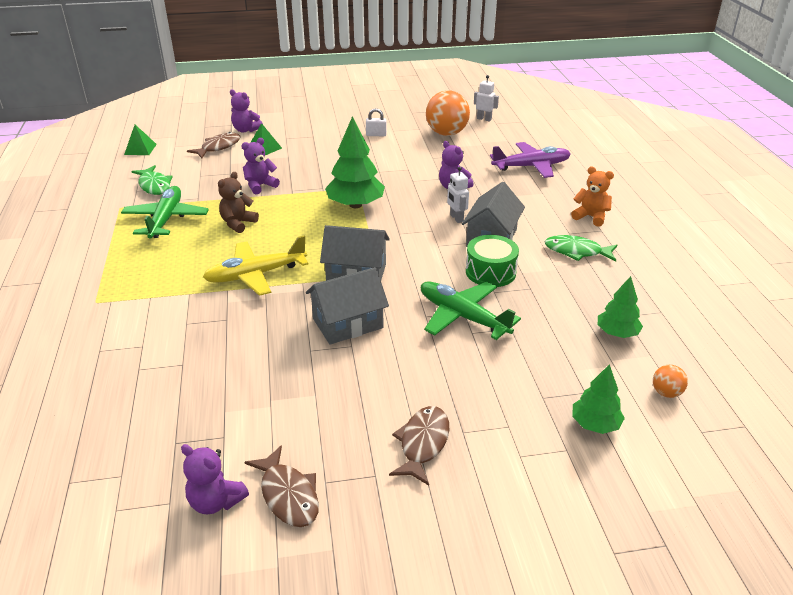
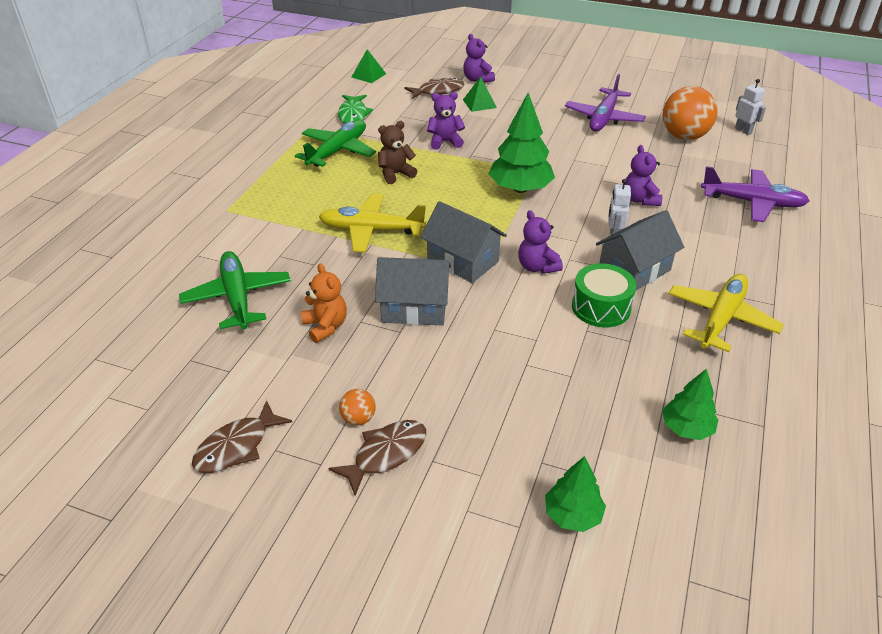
camera: 30 degrees right, 5 degrees up
(216, 501) = (180, 425): purple teddy bear -> purple teddy bear (537, 267)
(288, 495) = (237, 446): brown fish -> brown fish turned 45 degrees clockwise
(376, 135) = (604, 118): white padlock -> purple plane
(463, 317) = (531, 344): green plane -> green plane (237, 297)
(576, 251) = (720, 319): green fish -> yellow plane
(591, 217) = (774, 284): orange teddy bear -> orange teddy bear (326, 326)
(666, 392) = (685, 518): orange ball -> orange ball (358, 418)

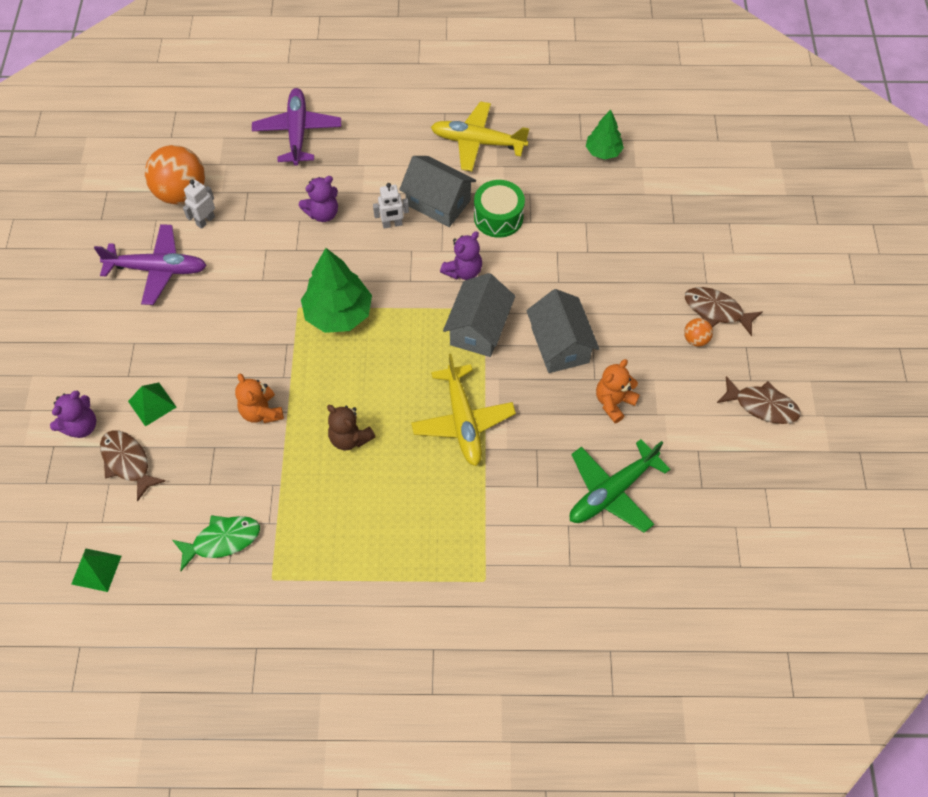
camera: 110 degrees left, 20 degrees up
(337, 151) = (320, 519): green plane -> none
(445, 142) = (261, 412): purple teddy bear -> orange teddy bear
(572, 515) = (705, 198): green tree -> none
(743, 131) = (154, 146): white robot -> white robot (205, 221)

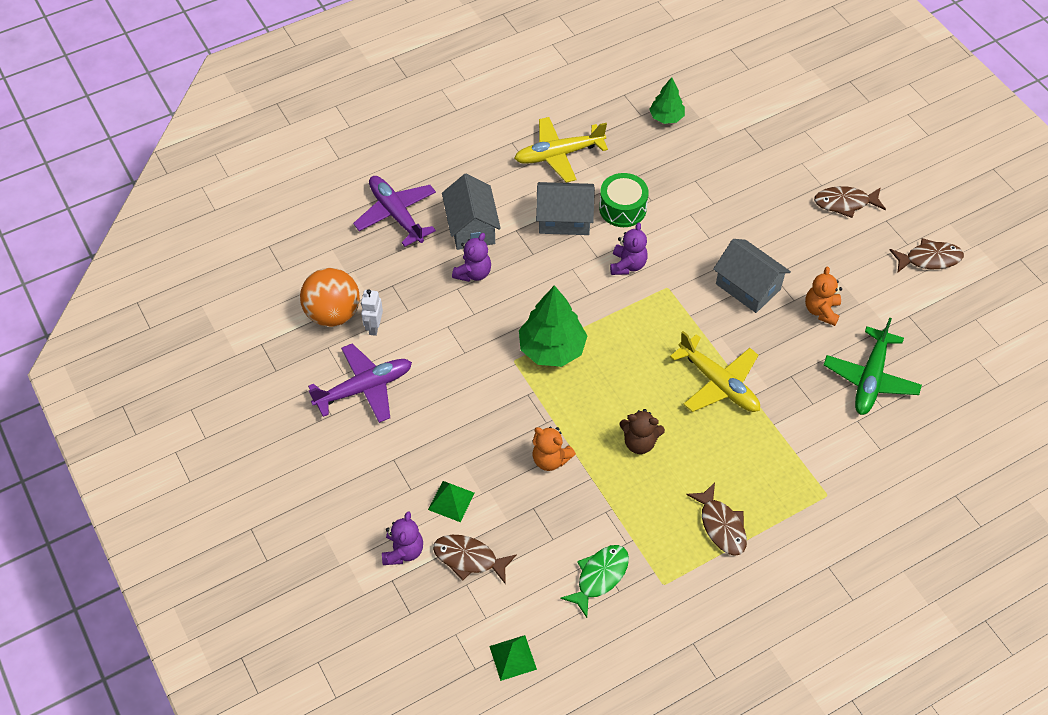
camera: 30 degrees left, 5 degrees down
(364, 554) = (721, 525): none -> brown fish
(392, 224) = (540, 255): white robot -> none
(479, 329) = (675, 305): grey house -> grey house (471, 227)
(695, 339) = (846, 232): orange ball -> none

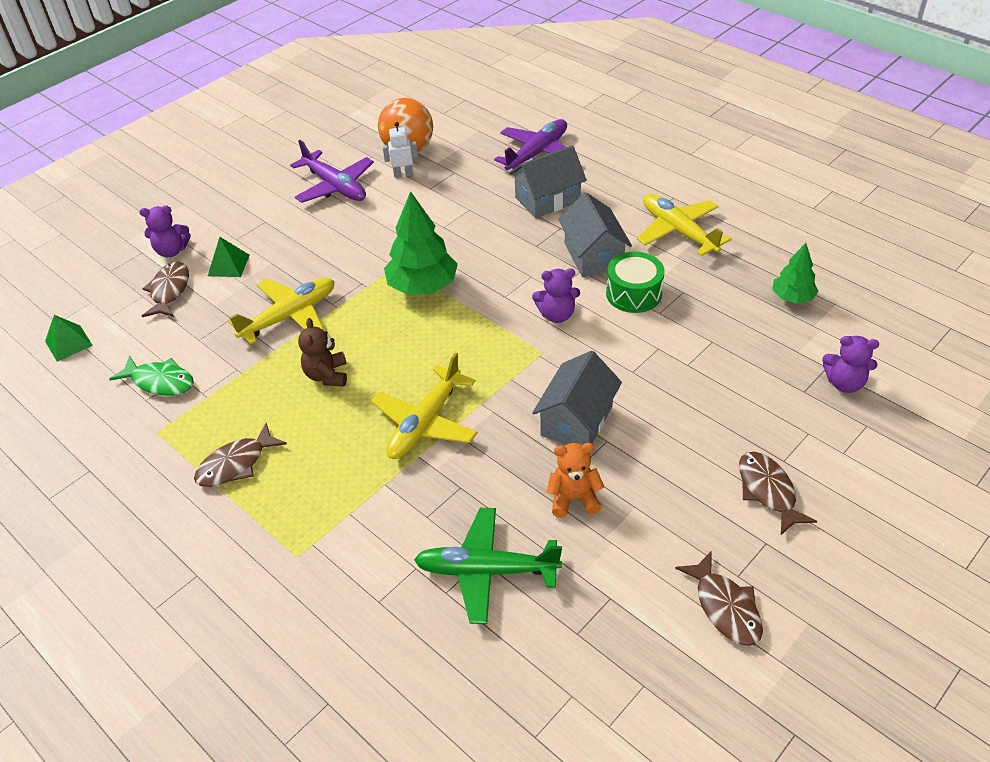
camera: 75 degrees right, 10 degrees down
(473, 273) = (492, 214): purple teddy bear -> purple teddy bear (844, 383)
(550, 459) = (289, 316): orange teddy bear -> yellow plane

